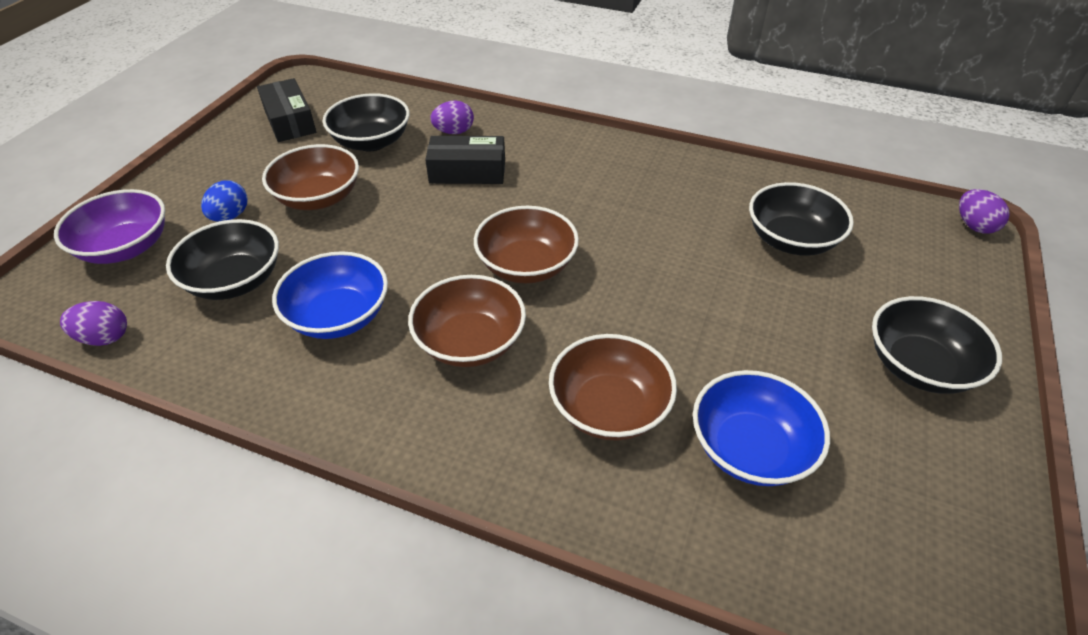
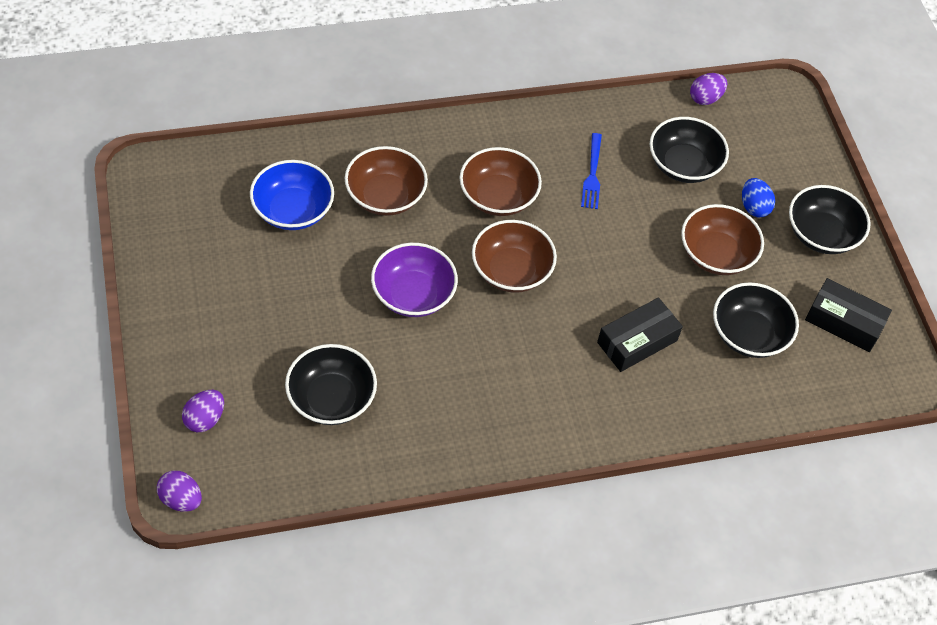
camera: 140 degrees right, 10 degrees up
(126, 247) = (782, 151): purple bowl -> purple bowl (413, 294)
(339, 316) = (592, 174): blue bowl -> blue fork
(454, 132) = (696, 385): purple egg -> purple egg (205, 419)
(918, 366) = (205, 318): black bowl -> black bowl (821, 234)

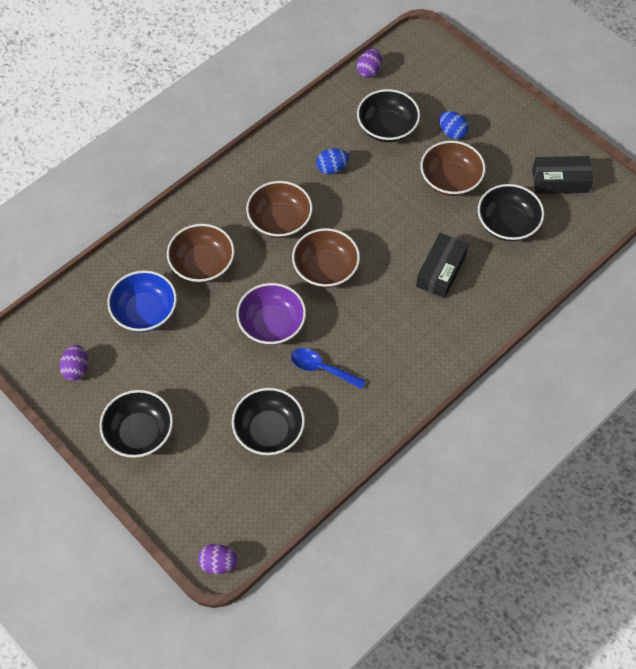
camera: 25 degrees left, 5 degrees up
(205, 419) = (193, 497): purple egg -> purple egg (76, 369)
(433, 368) = (322, 368): none -> blue spoon
(592, 174) = (332, 168): blue fork -> blue egg
(821, 234) = (507, 127): black bowl -> black bowl (139, 433)

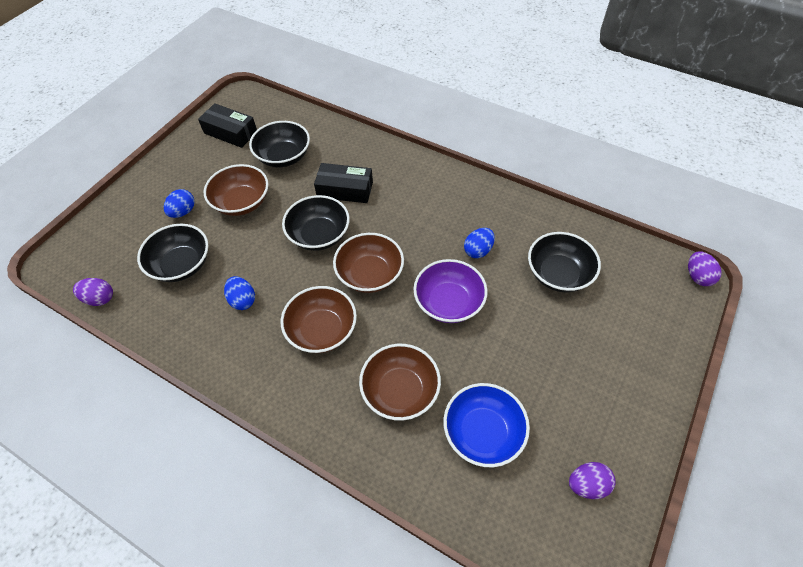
camera: 105 degrees left, 5 degrees down
(139, 433) = (622, 385): black bowl -> black bowl (319, 235)
(322, 368) = (478, 250): blue spoon -> blue egg
(560, 181) = (230, 132): black box -> black box turned 45 degrees counterclockwise

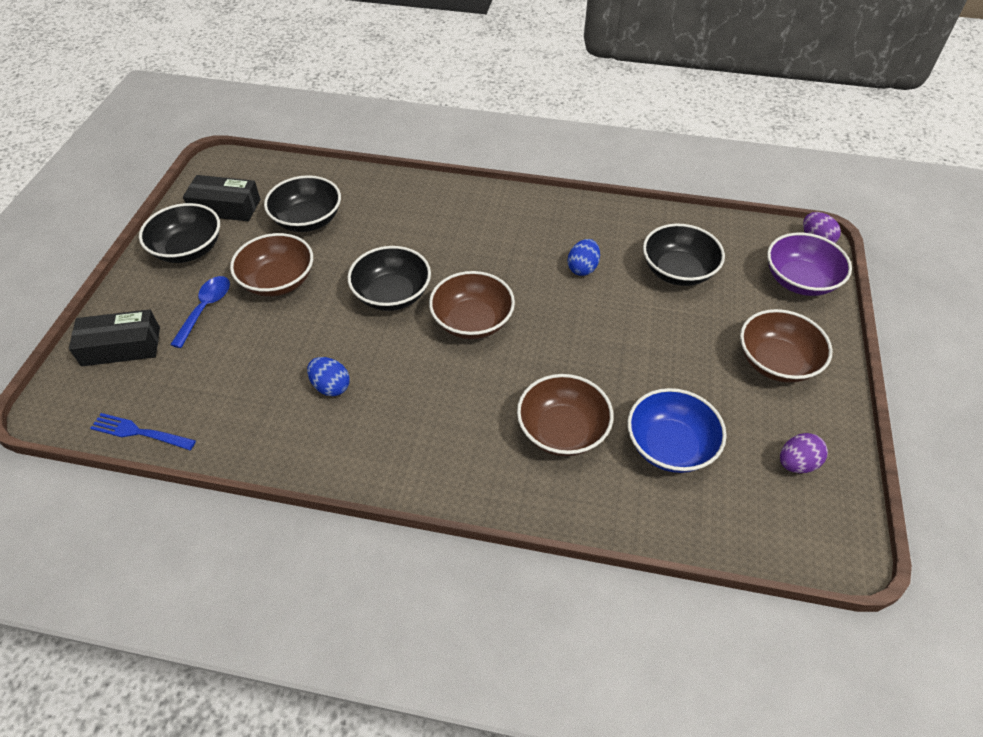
camera: 20 degrees left, 5 degrees down
(100, 298) = (139, 432): purple egg -> blue fork
(181, 264) = (232, 367): black bowl -> black bowl (188, 249)
(183, 212) = (206, 308): blue egg -> blue spoon
(322, 330) = (443, 393): brown bowl -> brown bowl (776, 362)
(345, 190) = (401, 240): black box -> black box (121, 346)
(448, 302) = (574, 328): purple bowl -> purple bowl (799, 280)

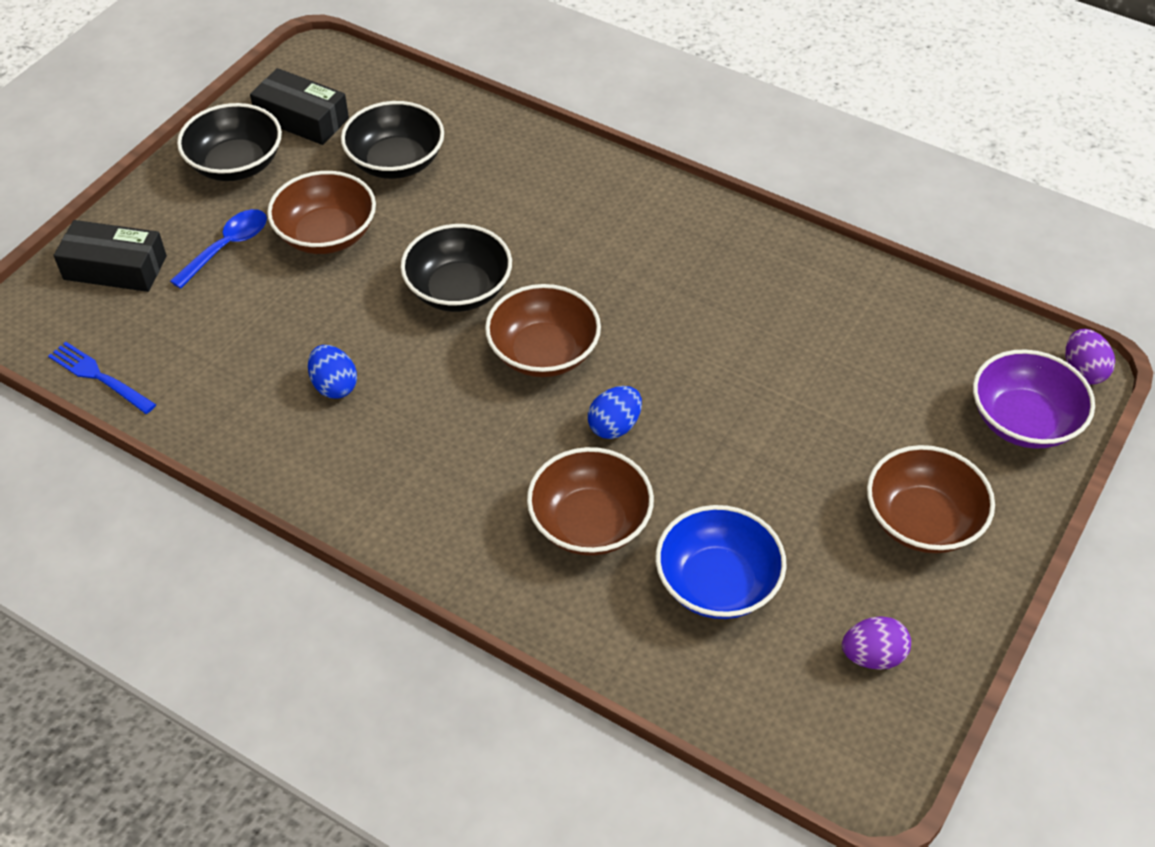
camera: 20 degrees right, 0 degrees up
(582, 268) = (724, 321): blue egg -> blue egg (614, 426)
(678, 271) = (854, 360): black bowl -> none

